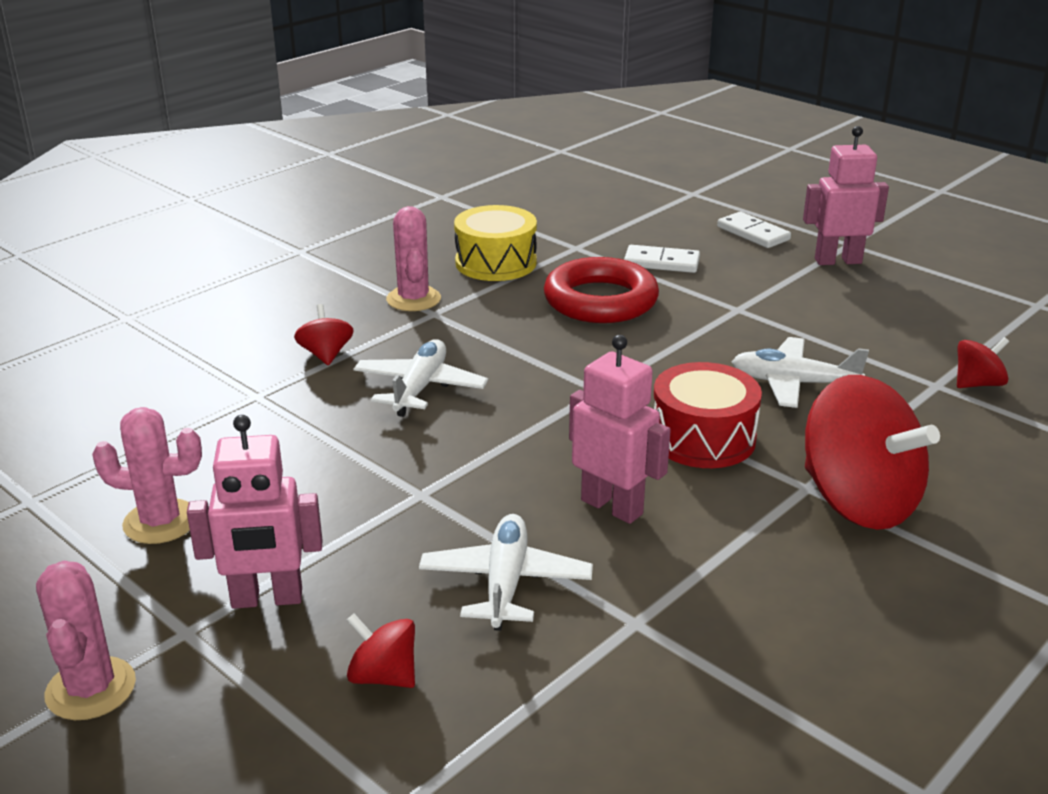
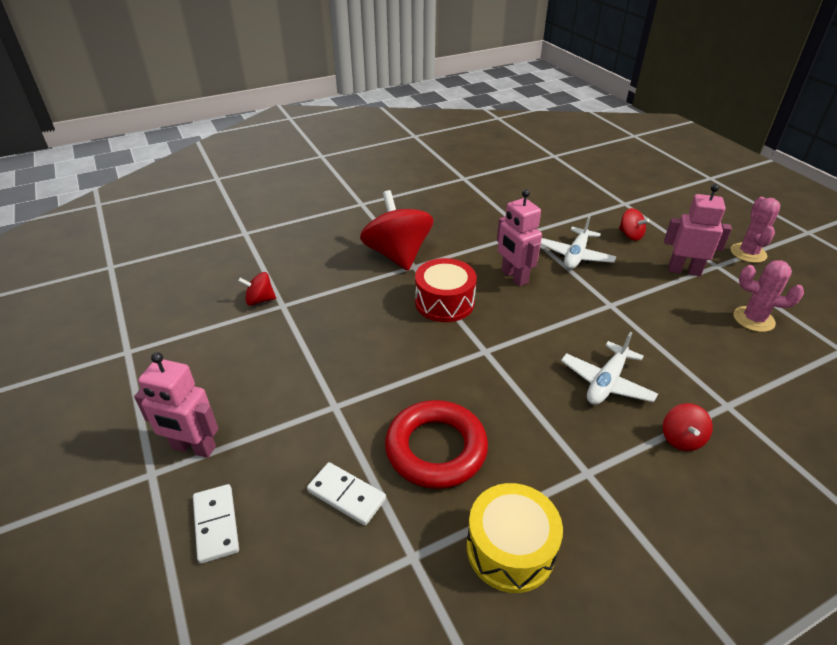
camera: 160 degrees left, 10 degrees up
(413, 299) = (605, 501): pink cactus -> none
(793, 383) = (362, 326): white plane -> none

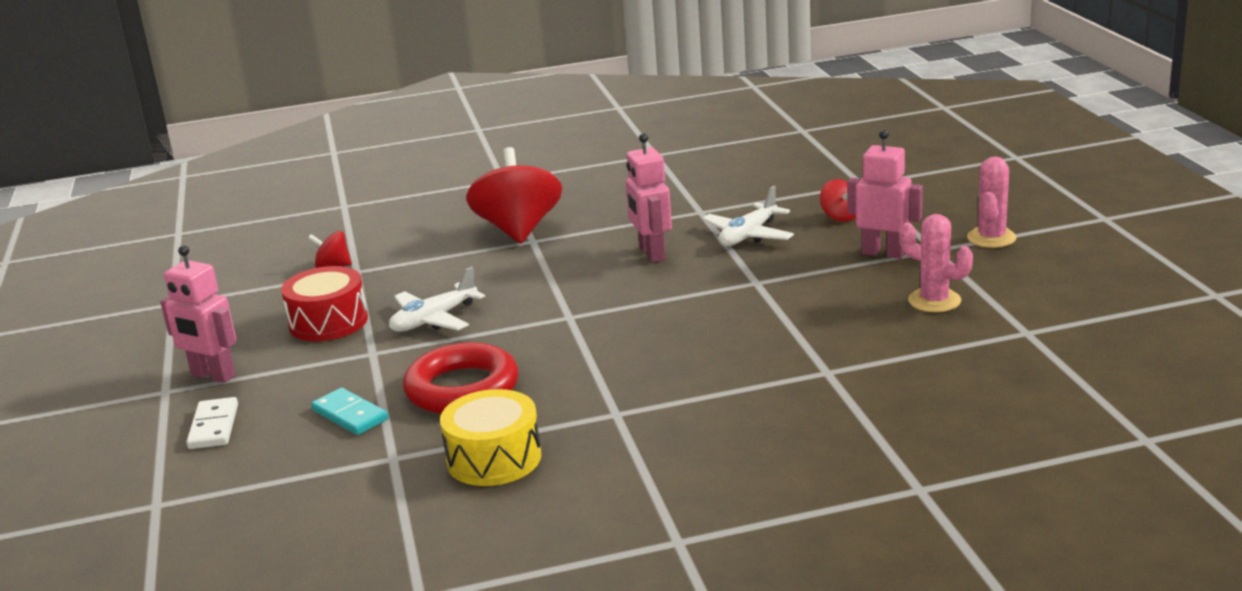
camera: 15 degrees right, 15 degrees down
(346, 495) = (350, 415): white domino -> turquoise domino
(444, 302) = (548, 274): red drum -> red drum (328, 322)
(606, 382) = (694, 347): white plane -> white plane (434, 320)
(681, 438) = (746, 394): red spinning top -> none

